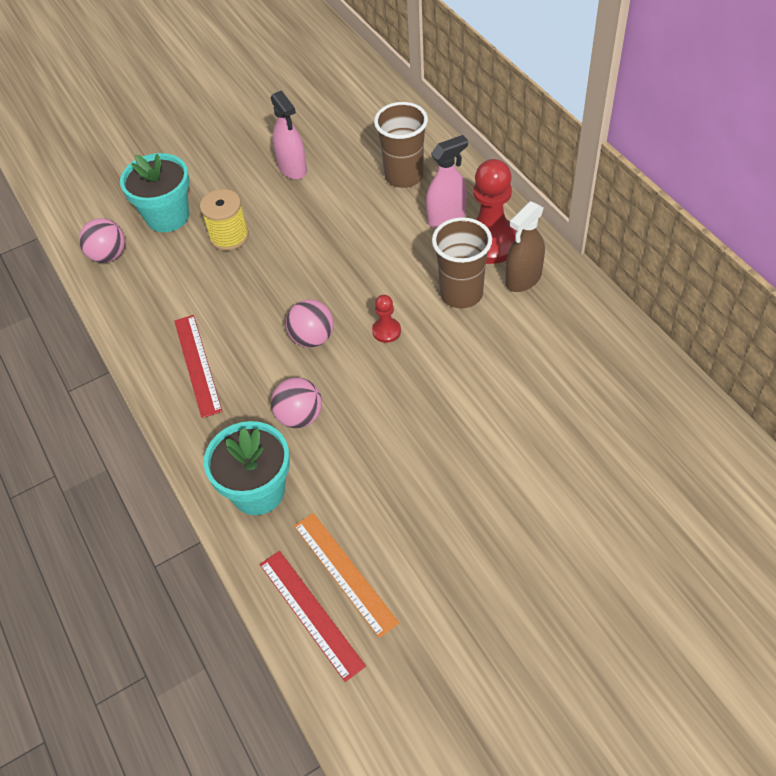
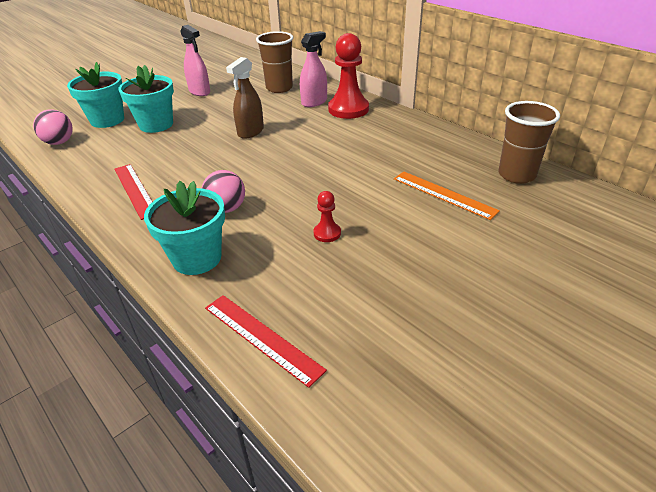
camera: 15 degrees left, 15 degrees down
(229, 236) = (156, 124): yellow spool -> turquoise flower pot
(312, 338) = (229, 166): pink ball -> none
(344, 573) = (287, 302): orange ruler -> orange ruler (443, 194)
(386, 331) = (286, 156): red pawn -> red pawn (327, 233)
(461, 294) = (336, 133): brown cup -> brown cup (516, 175)
(523, 279) = (378, 122): brown spray bottle -> brown spray bottle (250, 132)

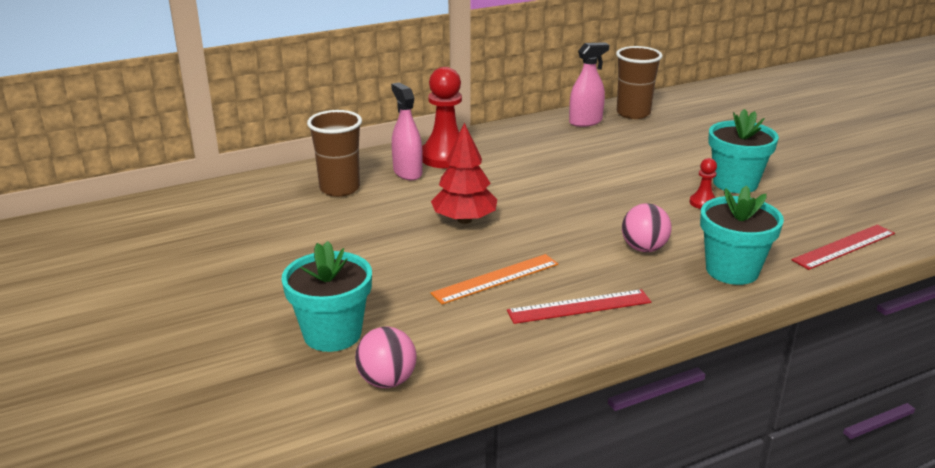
camera: 75 degrees left, 10 degrees down
(156, 124) = (387, 288): turquoise flower pot -> turquoise flower pot (735, 183)
(199, 92) = (291, 247): pink spray bottle -> pink spray bottle (585, 122)
(250, 132) = (464, 220): brown spray bottle -> red tree
(443, 194) = (654, 145): orange ruler -> orange ruler (496, 279)

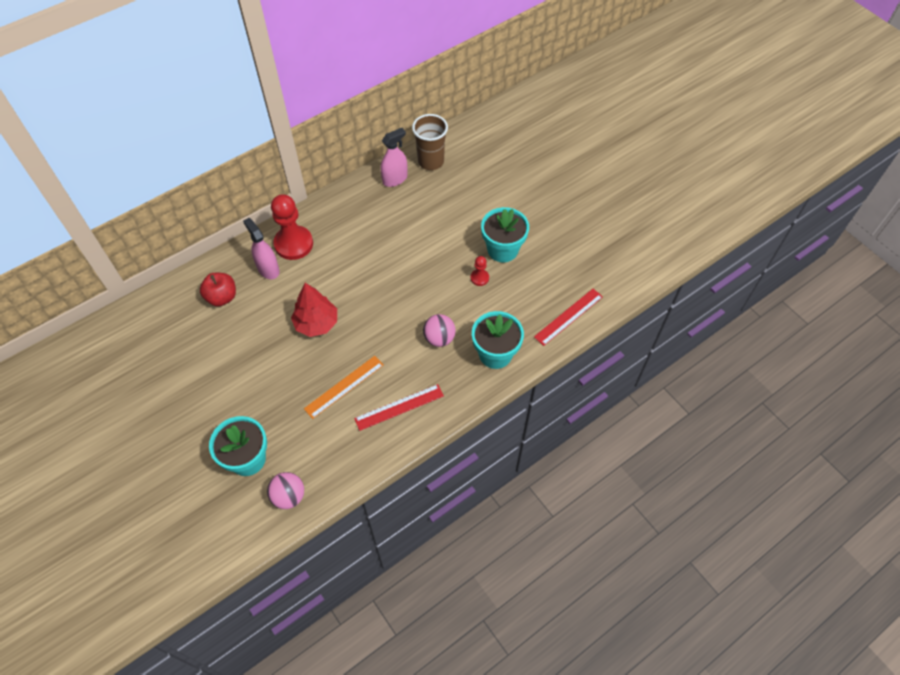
camera: 10 degrees left, 30 degrees up
(340, 188) = (222, 297): brown cup -> red apple

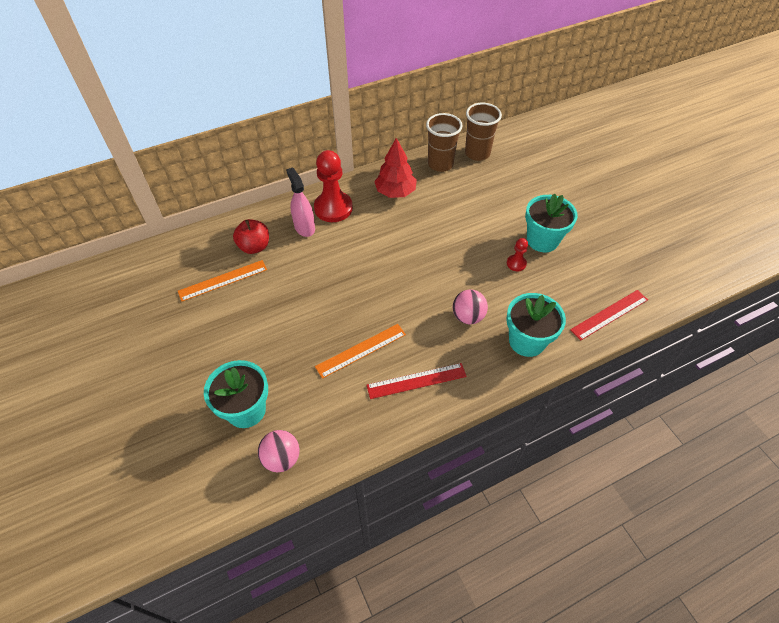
camera: 10 degrees right, 5 degrees down
(198, 337) = (223, 280): none -> orange ruler
(316, 323) = (343, 284): red tree -> red tree (395, 192)
(395, 179) = (440, 164): pink spray bottle -> brown cup

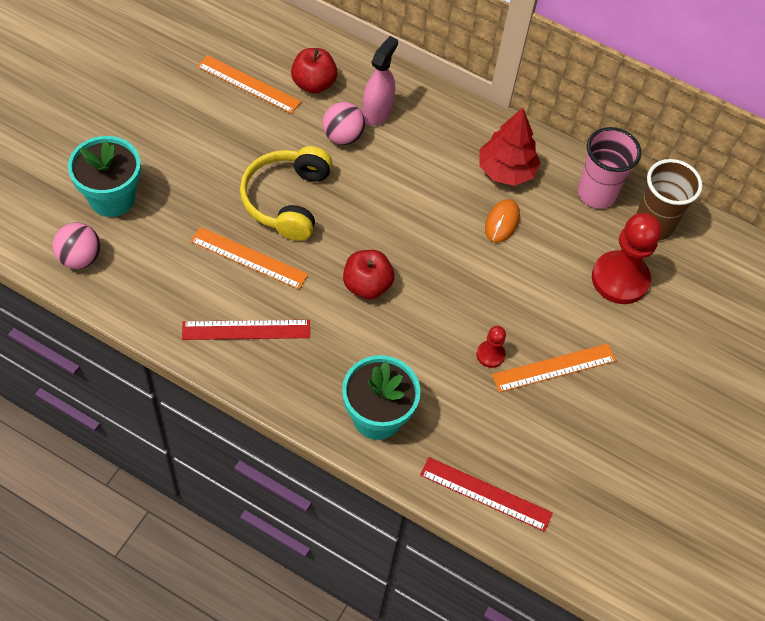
camera: 50 degrees right, 5 degrees up
(332, 306) = (286, 200): none -> yellow headphones
(333, 208) = (428, 123): red pawn -> red pawn (620, 279)
(416, 380) = (246, 329): red ruler -> red ruler turned 45 degrees counterclockwise
(427, 297) = (367, 285): none -> red apple
(429, 212) = (502, 222): none -> orange mouse
(440, 164) = (596, 193): brown cup -> pink cup
(468, 316) = (369, 339): pink ball -> pink ball (343, 136)
(542, 240) = (554, 368): turquoise flower pot -> orange ruler

